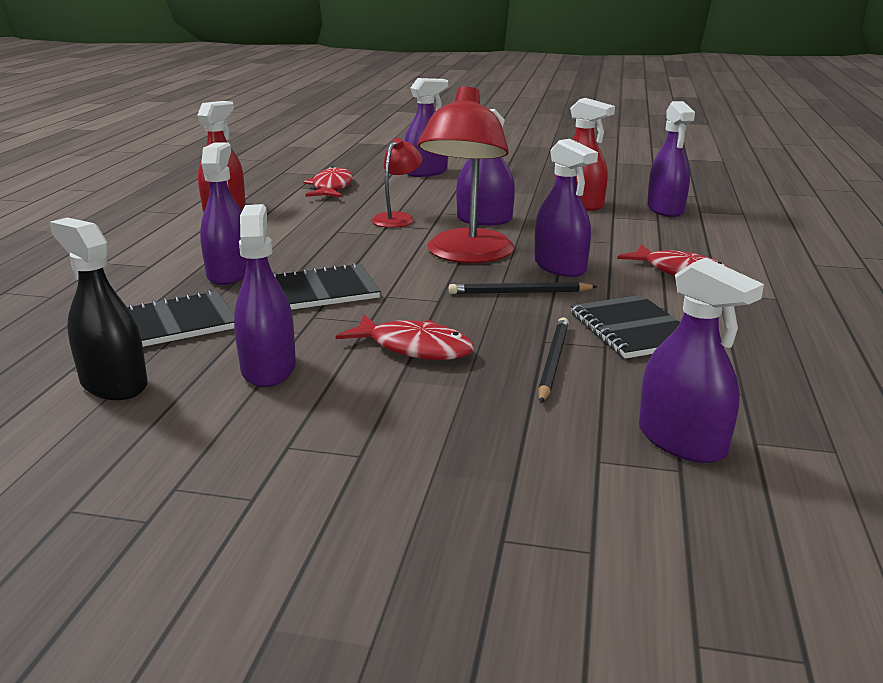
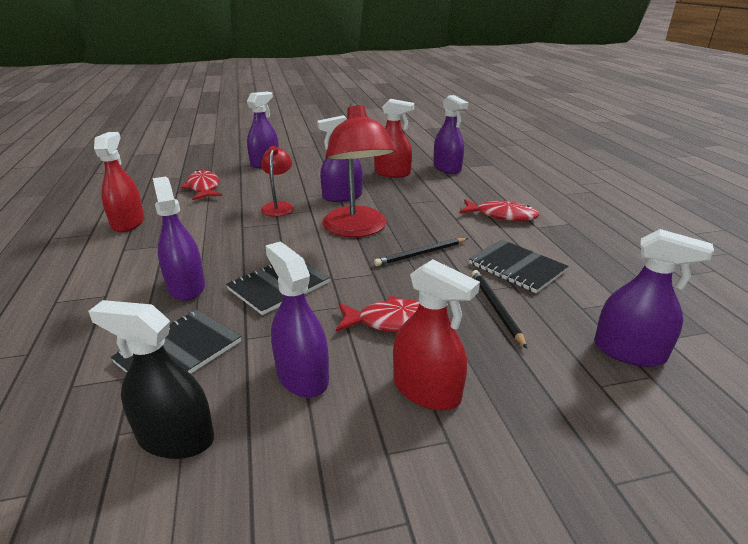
camera: 25 degrees left, 5 degrees up
(383, 411) = (426, 390): none -> red spray bottle
(560, 267) = (427, 226): purple spray bottle -> none

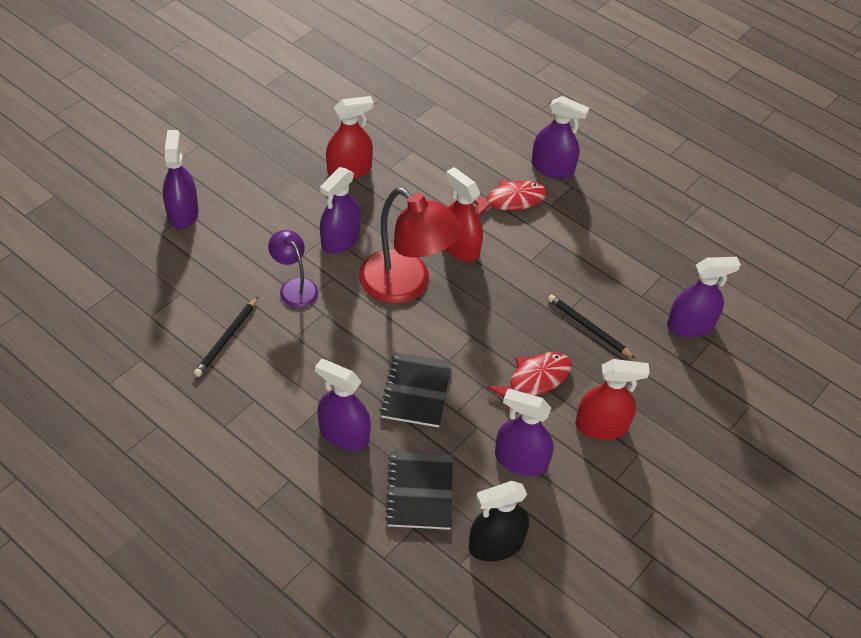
camera: 40 degrees left, 20 degrees up
(128, 223) = (173, 391): red spray bottle -> red spray bottle (460, 247)
(203, 188) = (172, 295): red fish -> none
(279, 206) = (294, 287): red lamp -> purple lamp
(421, 254) = (488, 292): black pencil -> black pencil (227, 339)
(447, 168) = (396, 133): purple spray bottle -> purple spray bottle (552, 168)
(517, 267) = (571, 272): black notebook -> none

